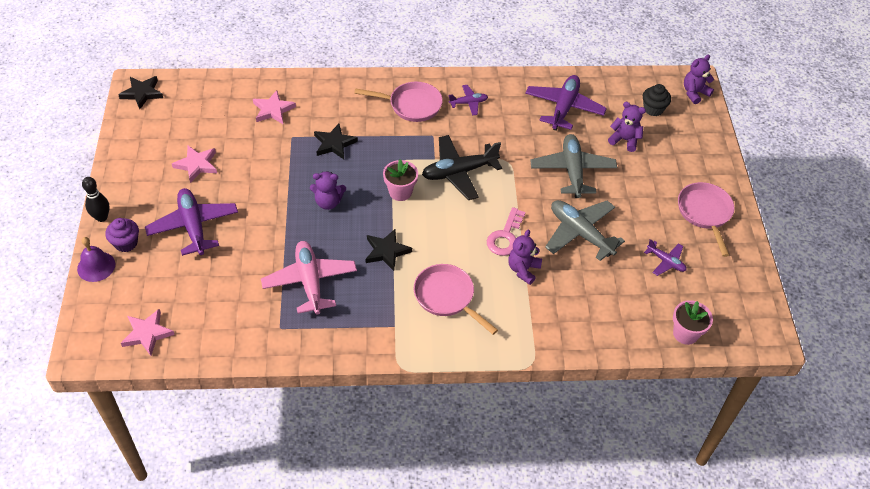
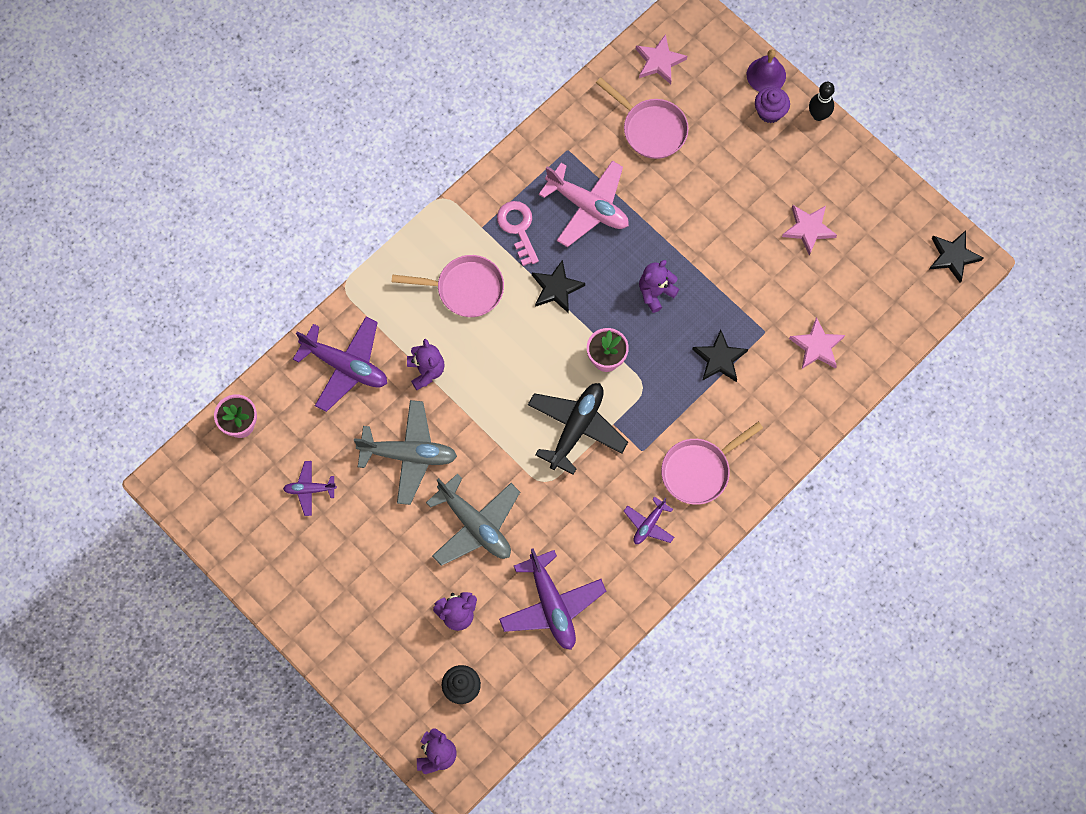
camera: 140 degrees right, 20 degrees up
(193, 226) = (737, 172): purple plane -> purple plane (345, 366)
(505, 236) = (471, 392): pink key -> pink key (518, 228)
(705, 213) = (313, 582): pink pan -> pink pan (651, 129)

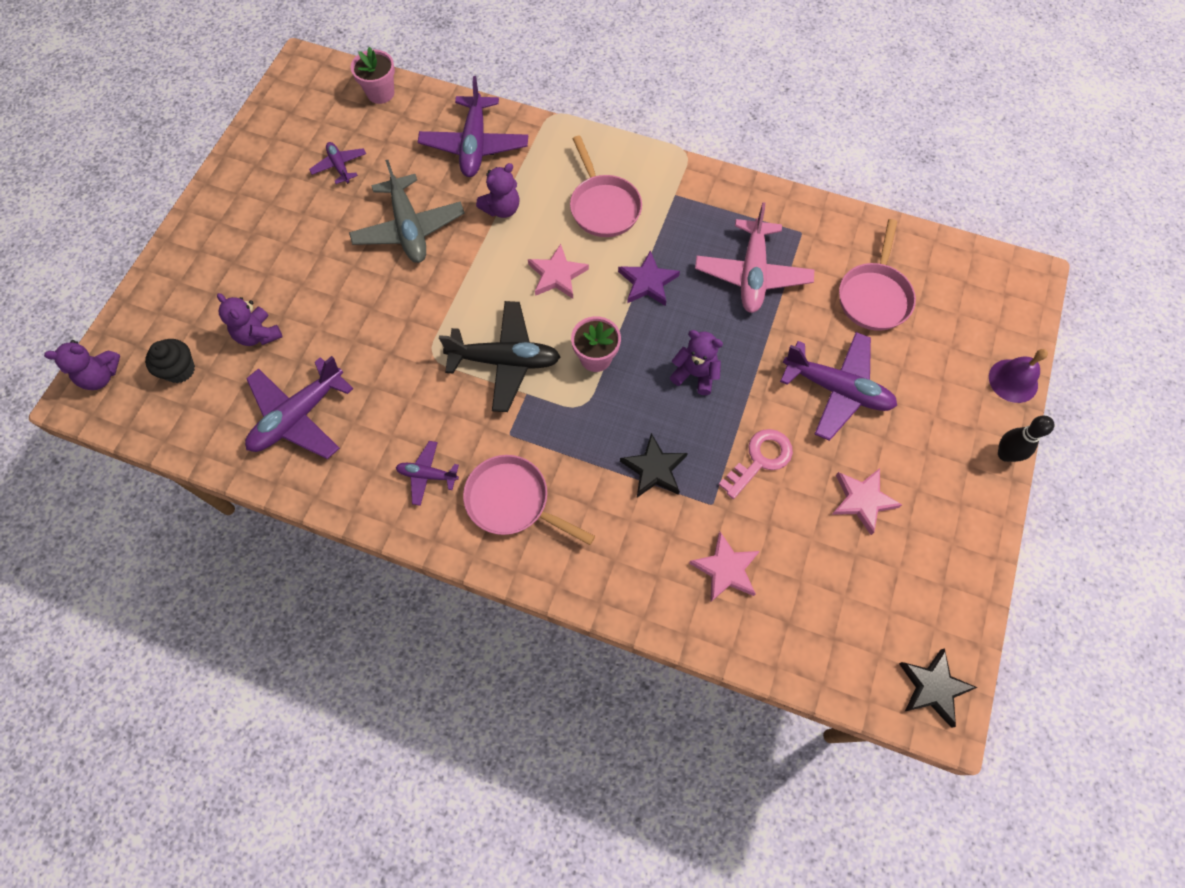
camera: 65 degrees right, 5 degrees down
(475, 525) = (359, 312): grey plane -> none
(518, 228) = (692, 224): pink key -> pink key (760, 459)
(556, 288) = (647, 282): black star -> purple star
(659, 61) = (953, 273): pink star -> pink star (557, 275)
(716, 199) = (837, 389): none -> purple plane
(770, 112) = (973, 402): purple cupcake -> none

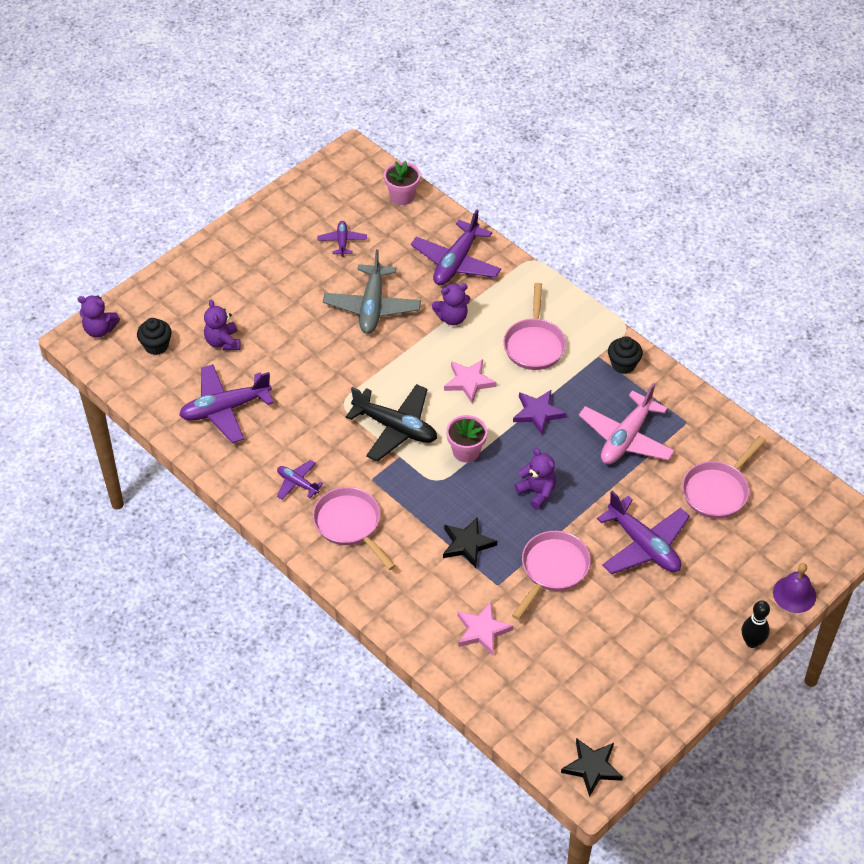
camera: 25 degrees right, 15 degrees down
(705, 194) = (623, 364): none -> black cupcake
(760, 459) = (552, 569): pink key -> pink pan
(862, 500) = (615, 627): pink star -> none

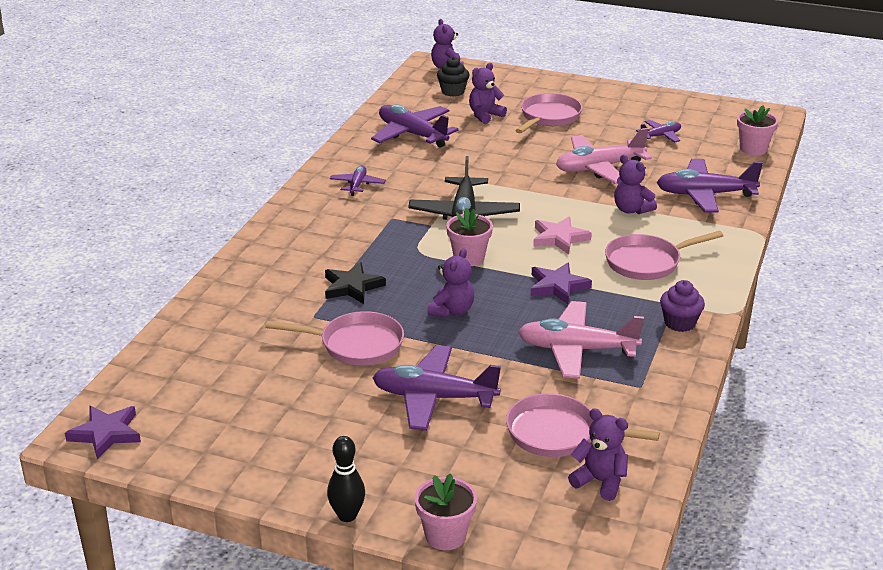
camera: 65 degrees right, 20 degrees down
(350, 524) = (329, 220): pink pan -> pink pan (548, 117)
(372, 307) = (599, 168): grey plane -> pink plane
(482, 630) = (249, 321): pink star -> none
(592, 767) = (106, 433): black star -> purple star
(623, 364) = (679, 323): black cupcake -> purple cupcake
(643, 545) = (434, 398): purple plane -> purple plane turned 75 degrees clockwise
(776, 490) = (600, 481): none -> purple teddy bear
(794, 594) = (445, 536): purple bell -> pink flower pot

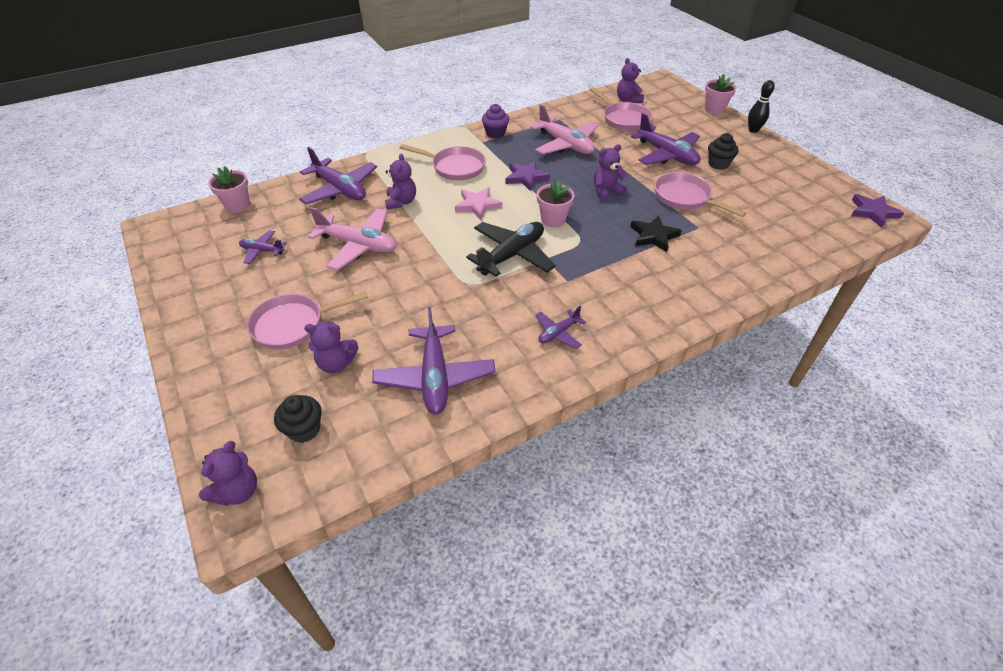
camera: 140 degrees left, 15 degrees up
(353, 416) = (718, 164): none -> black cupcake

